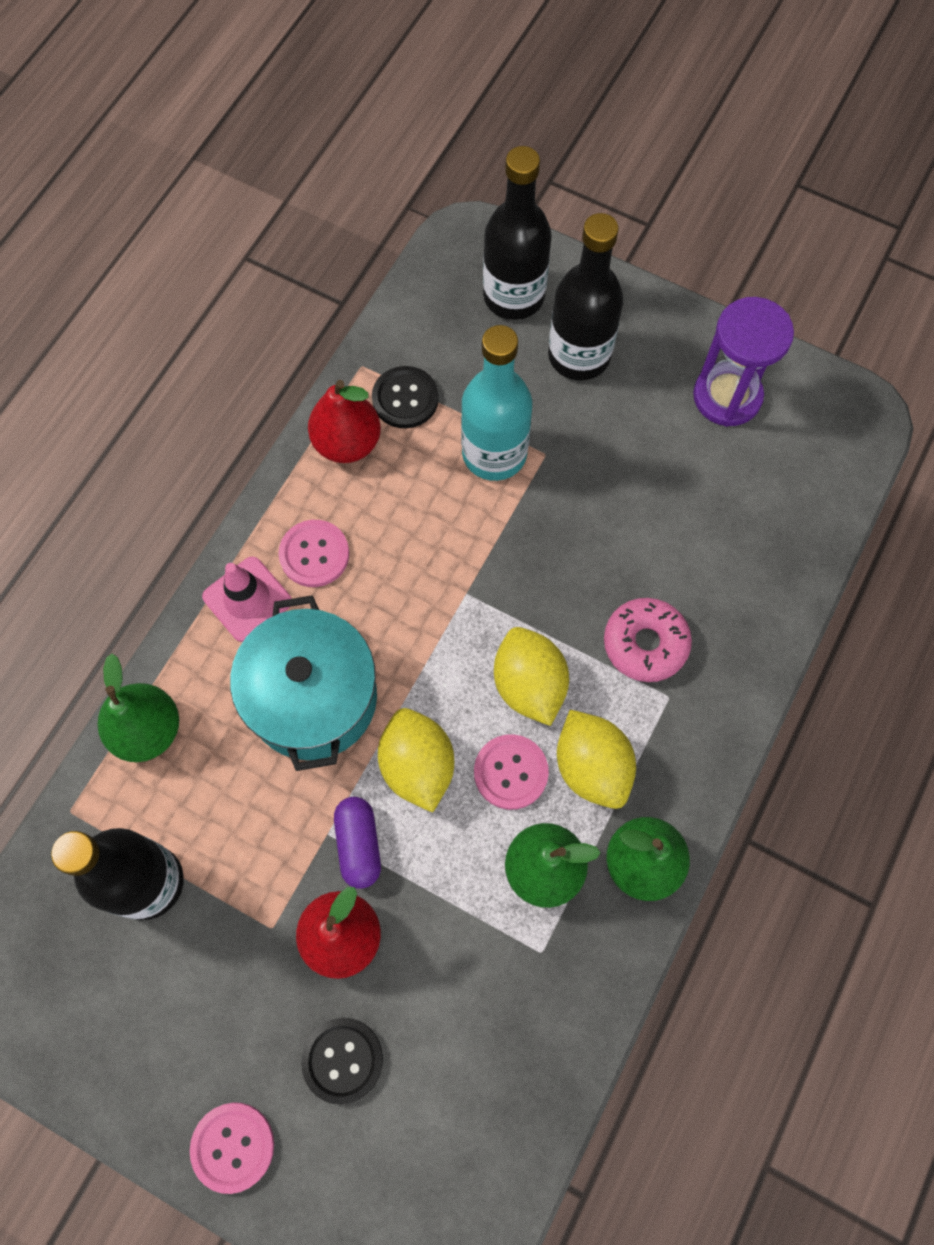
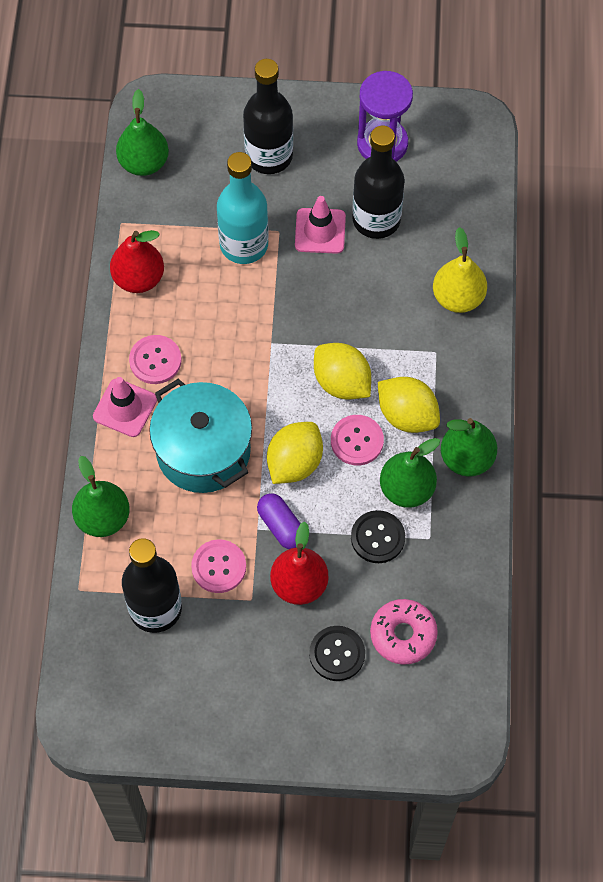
camera: 25 degrees left, 5 degrees down
(233, 1146) = (294, 732): pink button -> pink button (218, 567)
(405, 399) = (163, 233): black button -> black button (377, 537)
(417, 766) = (294, 463): yellow lemon -> yellow lemon turned 75 degrees clockwise
(425, 304) = (144, 163): none -> green pear
(513, 296) = (203, 133): black bottle -> black bottle (376, 219)
(596, 475) = (320, 231): none -> pink traffic cone
(645, 643) = (404, 325): pink donut -> pink donut (403, 634)
(731, 636) = (458, 298): none -> yellow pear

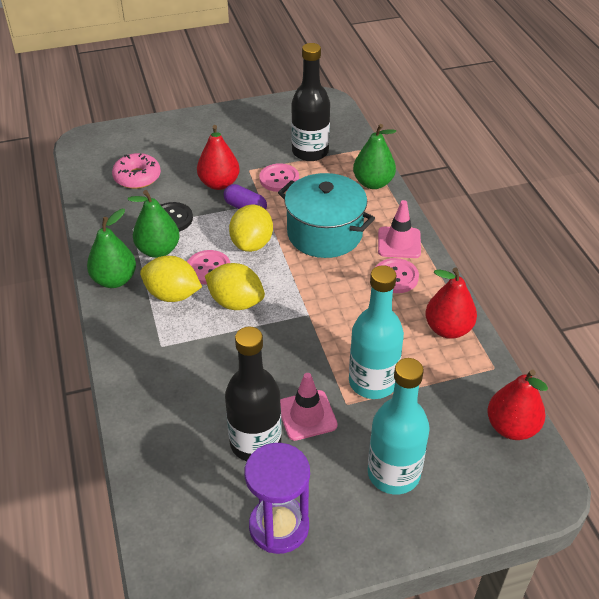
camera: 160 degrees right, 20 degrees down
(144, 163) = (511, 427): green pear -> red pear
(269, 156) = (393, 473): black bottle -> turquoise bottle
(337, 654) = (179, 159): black button -> none
(458, 298) = (152, 395): yellow pear -> none

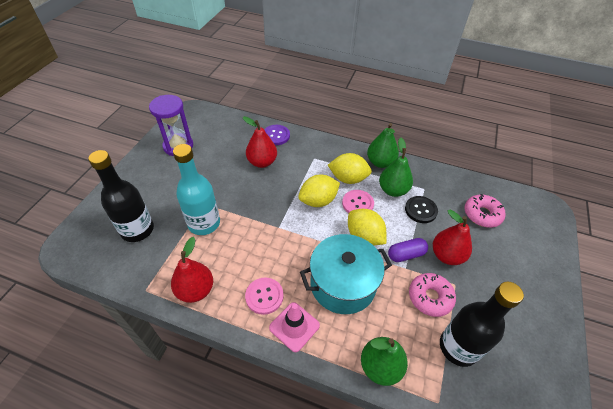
camera: 125 degrees right, 5 degrees up
(147, 416) = (276, 136): none -> purple button
(172, 295) = (348, 178): yellow lemon -> yellow lemon turned 45 degrees clockwise
(255, 443) = (223, 160): black bottle -> black bottle (137, 230)
(279, 179) = (430, 297): pink button -> pink donut
(307, 415) = (216, 185): pink traffic cone -> none
(393, 473) = (151, 195): turquoise bottle -> none
(511, 427) = (108, 263): red pear -> red pear (262, 162)

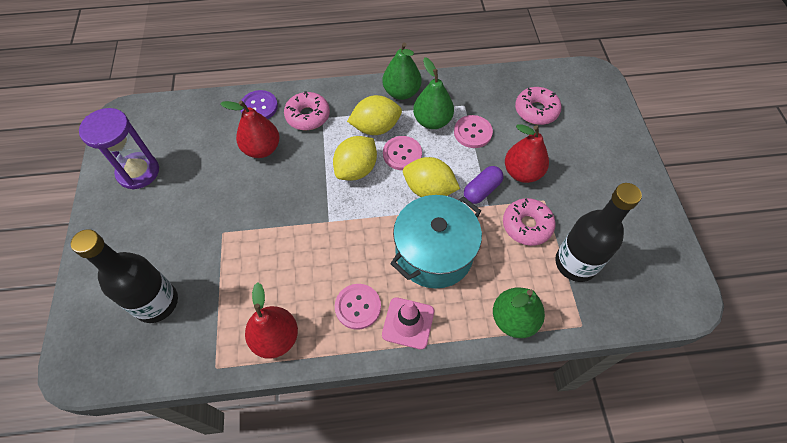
camera: 25 degrees left, 10 degrees up
(204, 223) = (236, 256): turquoise bottle -> none
(305, 153) = (308, 116): none -> pink donut
(420, 210) = (472, 132): black button -> pink button

